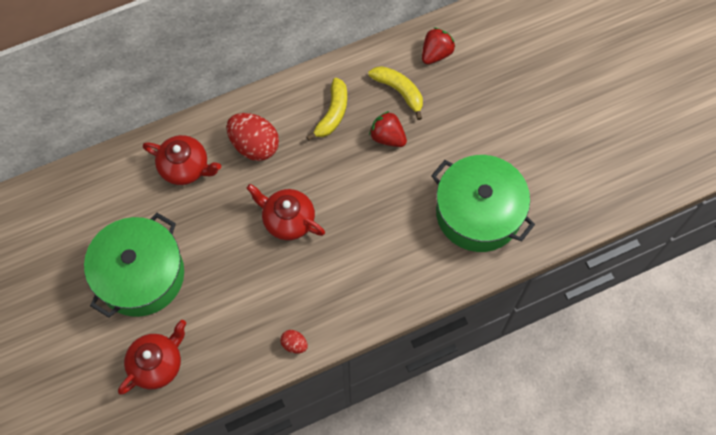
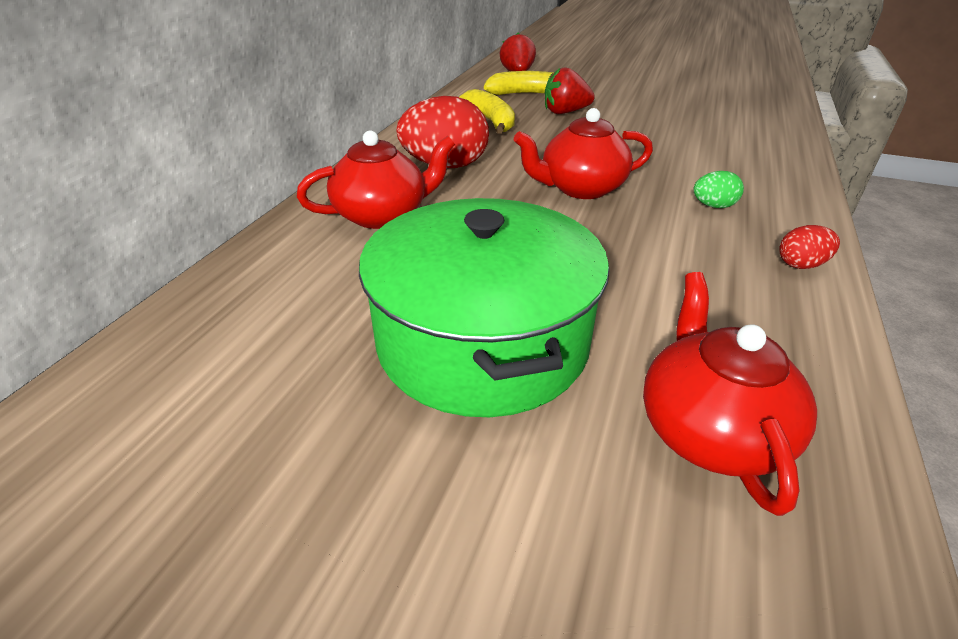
camera: 45 degrees left, 30 degrees down
(323, 284) = (713, 206): none -> green egg
(478, 212) = (718, 111): green pot -> none

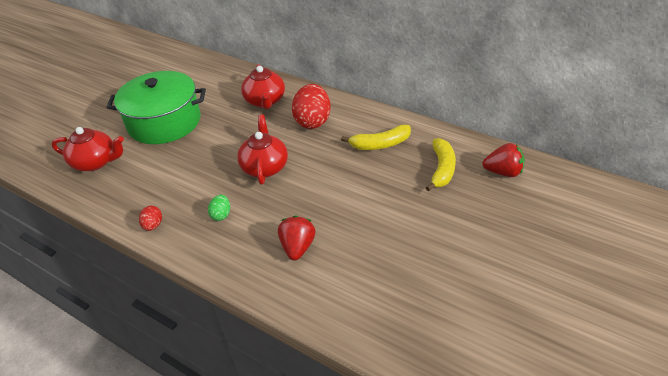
camera: 105 degrees right, 5 degrees up
(565, 112) = (392, 184): red strawberry -> red strawberry (298, 247)

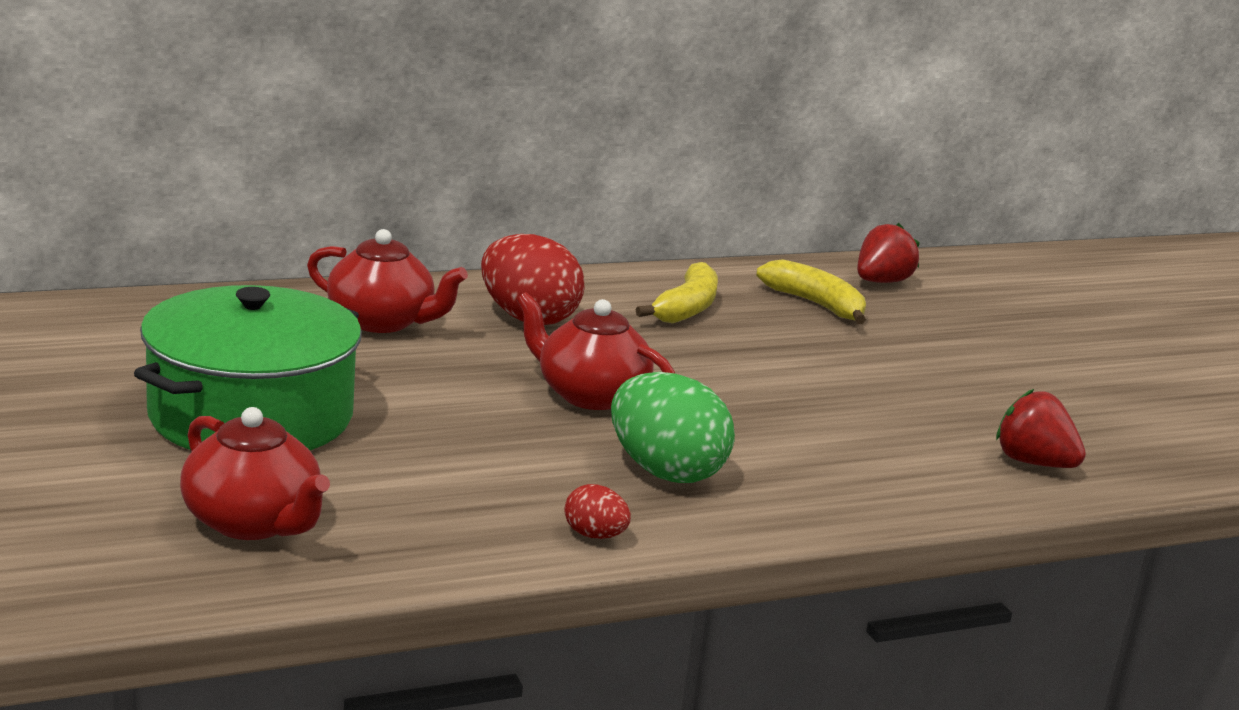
camera: 60 degrees left, 20 degrees down
(96, 162) = (253, 522): red teapot -> red teapot turned 90 degrees clockwise
(221, 215) = (665, 472): green egg -> green egg, size x2.09
(298, 247) = (845, 450): red strawberry -> red strawberry (1033, 463)

